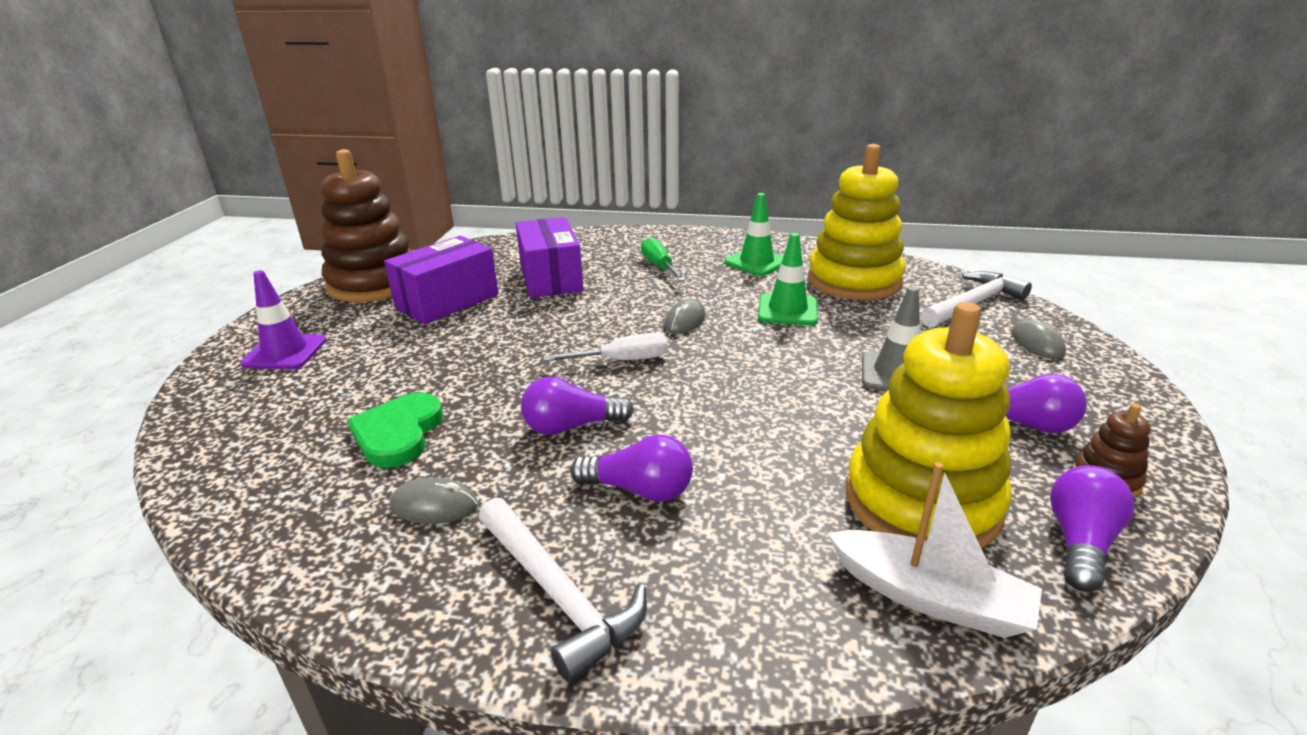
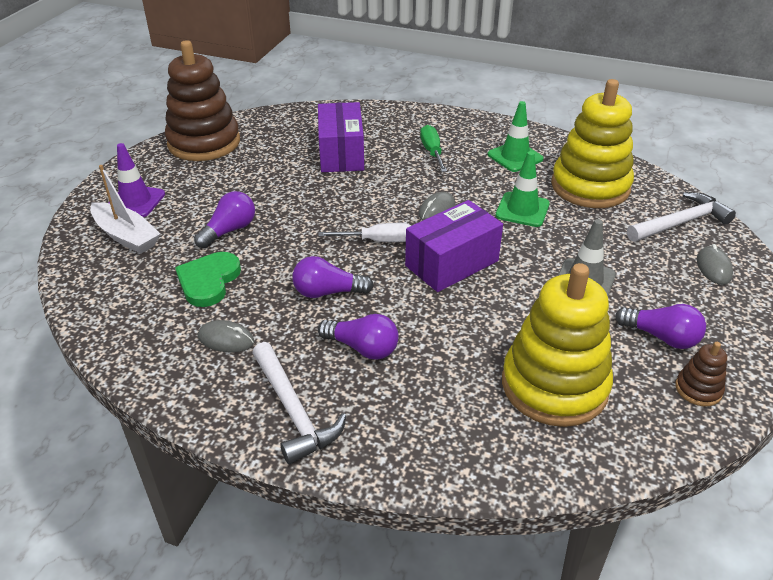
camera: 10 degrees right, 10 degrees up
(447, 301) = (257, 167): purple box -> purple box (451, 263)
(930, 597) = (528, 450): white boat -> white boat (126, 236)
(1080, 542) = (650, 431): purple light bulb -> purple light bulb (229, 230)

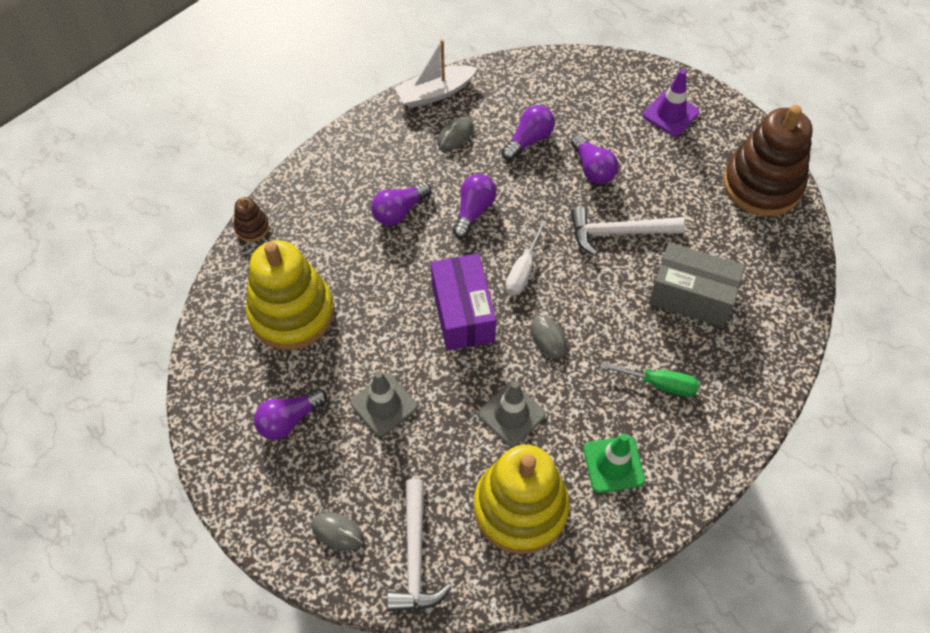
camera: 115 degrees right, 20 degrees up
(126, 236) = (618, 100): white boat -> white boat (435, 93)
(208, 281) = (529, 140): green heart -> purple light bulb
(293, 410) = (365, 154): white hammer -> white hammer (618, 232)
(341, 153) = (691, 296): purple box -> grey box
(522, 210) = (511, 414): green traffic cone -> grey traffic cone
(698, 389) = (228, 407): brown stacking toy -> brown stacking toy (252, 227)

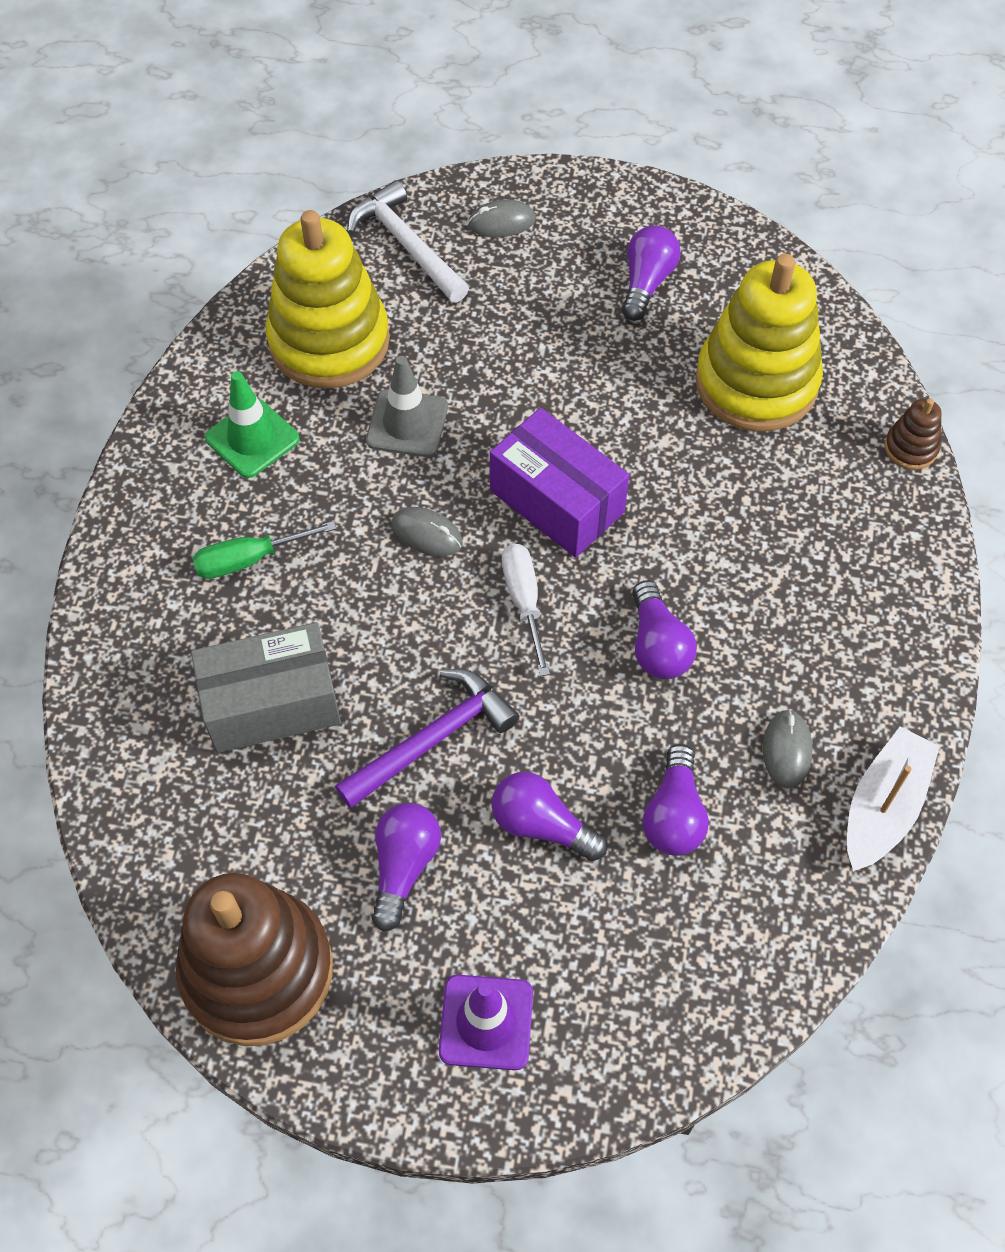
camera: 145 degrees right, 0 degrees up
(384, 405) = (559, 352): grey traffic cone -> none
(399, 211) = (754, 582): purple light bulb -> purple light bulb (404, 866)
(618, 232) = (432, 739): white hammer -> purple hammer

